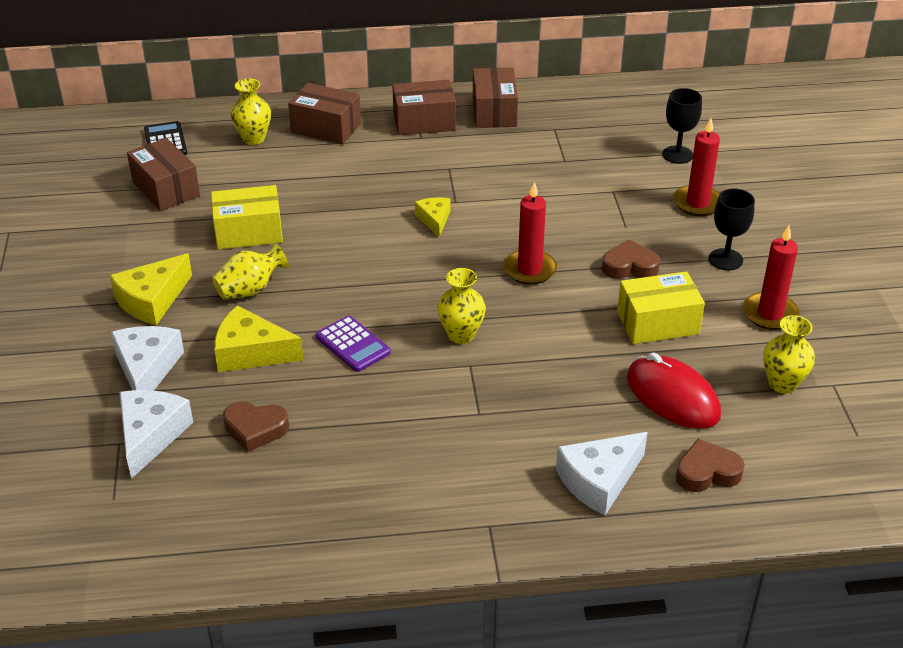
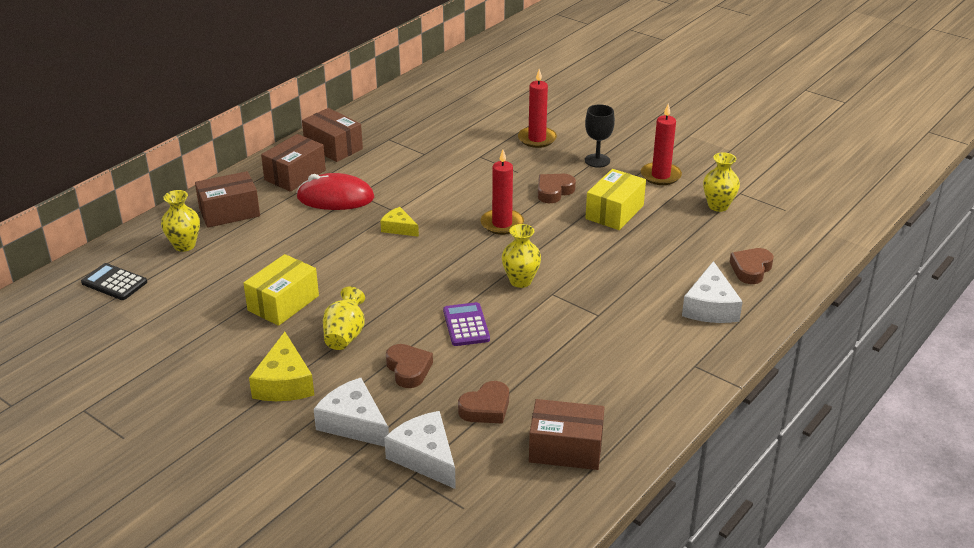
camera: 45 degrees left, 5 degrees down
(166, 189) = (170, 311): brown box -> brown box (565, 449)
(251, 352) = (408, 369): yellow cheese -> brown heart
(353, 344) = (466, 325): purple calculator -> purple calculator turned 105 degrees counterclockwise
(672, 397) = (679, 244): red mouse -> red mouse (335, 198)
(677, 155) = (485, 118): black goblet -> none

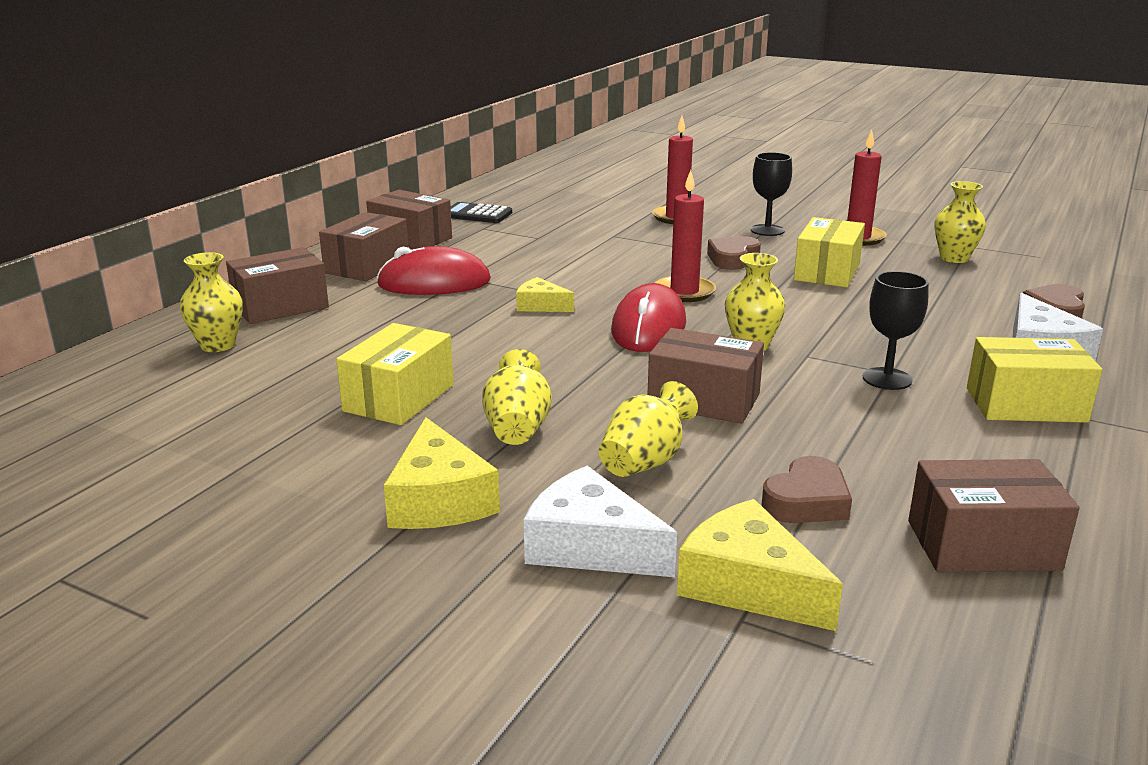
camera: 10 degrees left, 10 degrees down
(114, 282) = (105, 395): black calculator -> black calculator (477, 214)
(408, 369) = (645, 462): brown heart -> yellow vase
(425, 457) = (749, 585): white cheese -> yellow cheese
(461, 257) = (649, 327): none -> red mouse
(466, 325) = (703, 400): purple calculator -> brown box
(591, 320) = (887, 379): none -> black goblet
(665, 351) = (1025, 405): none -> yellow box

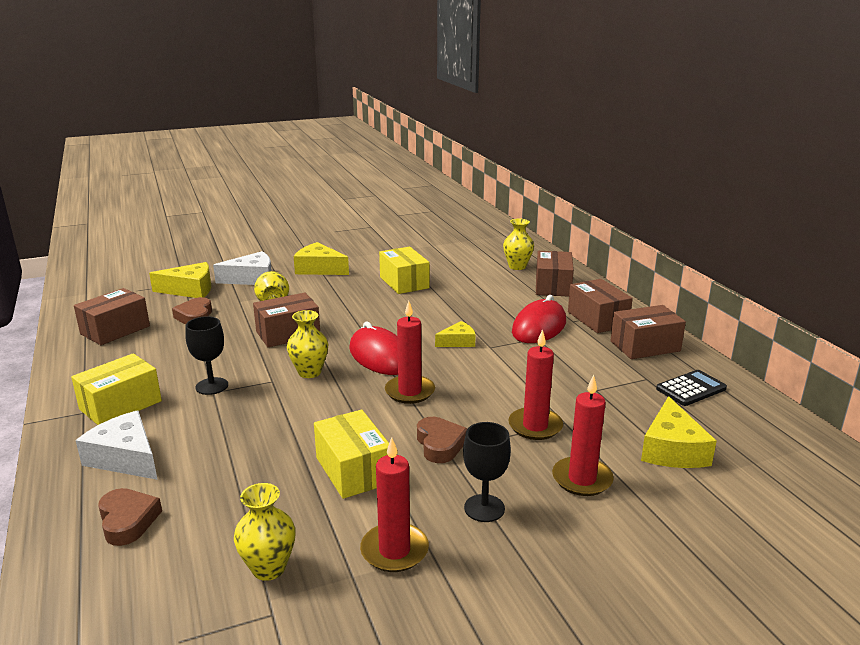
camera: 130 degrees right, 0 degrees up
(517, 428) = (339, 293): yellow vase -> none
(587, 206) = (672, 449): none -> yellow cheese
(639, 241) = (535, 426): none -> red candle

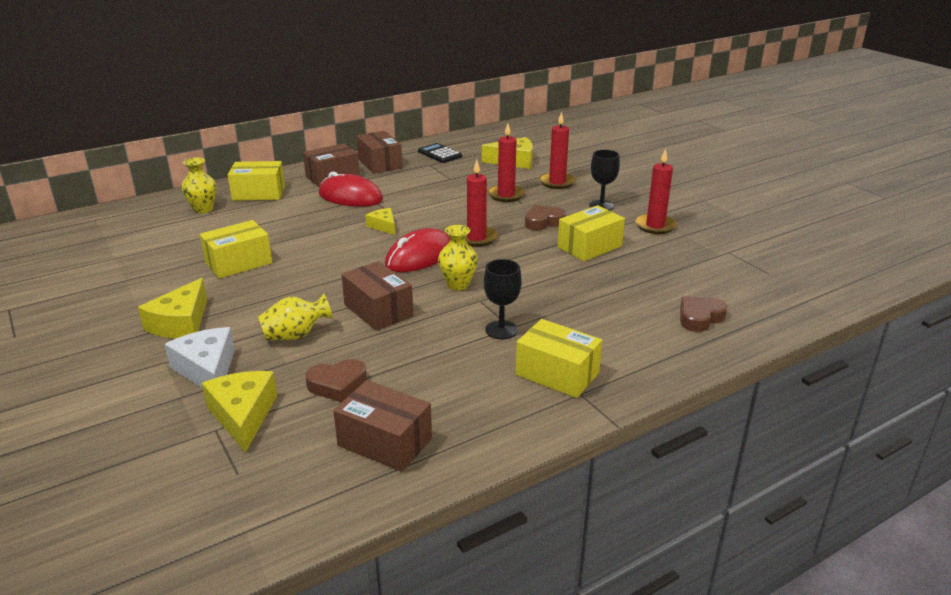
camera: 100 degrees left, 5 degrees up
(126, 458) = (633, 343): white cheese -> none
(269, 568) = (698, 259): yellow vase -> none
(552, 286) = (258, 193): brown box -> yellow box

